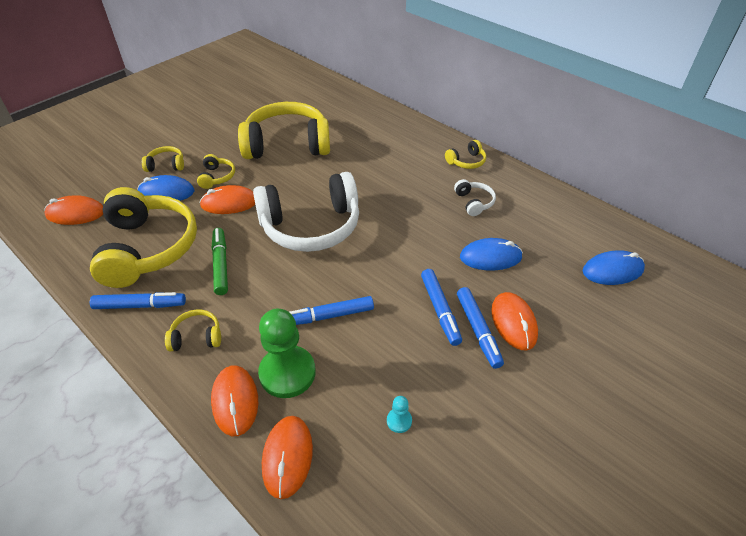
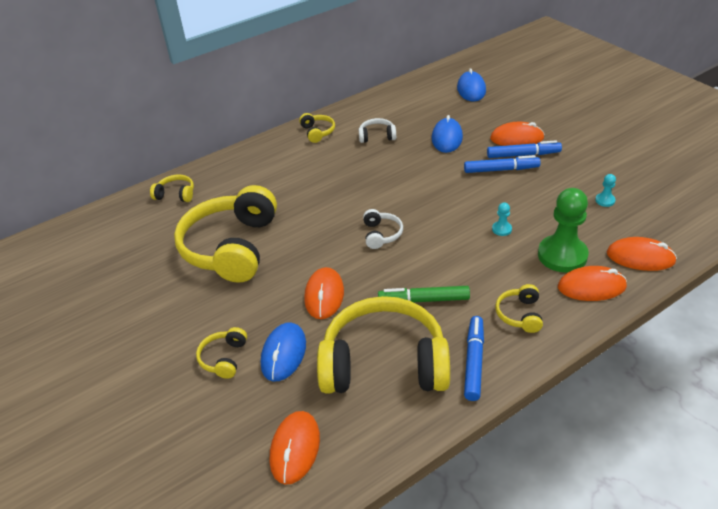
camera: 75 degrees left, 5 degrees down
(217, 177) = (270, 307): yellow headphones -> yellow headphones (176, 194)
(311, 226) = (381, 234): white headphones -> white headphones, size x0.42
(328, 316) = (501, 229): blue marker -> turquoise pawn

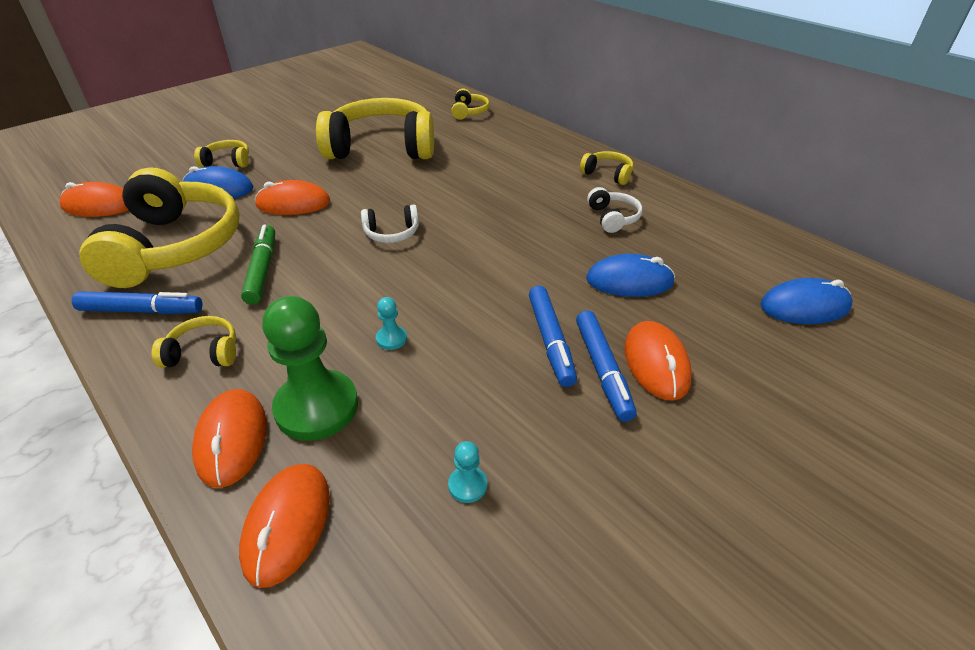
camera: 80 degrees right, 0 degrees up
(317, 132) = (607, 174): yellow headphones -> yellow headphones turned 120 degrees counterclockwise

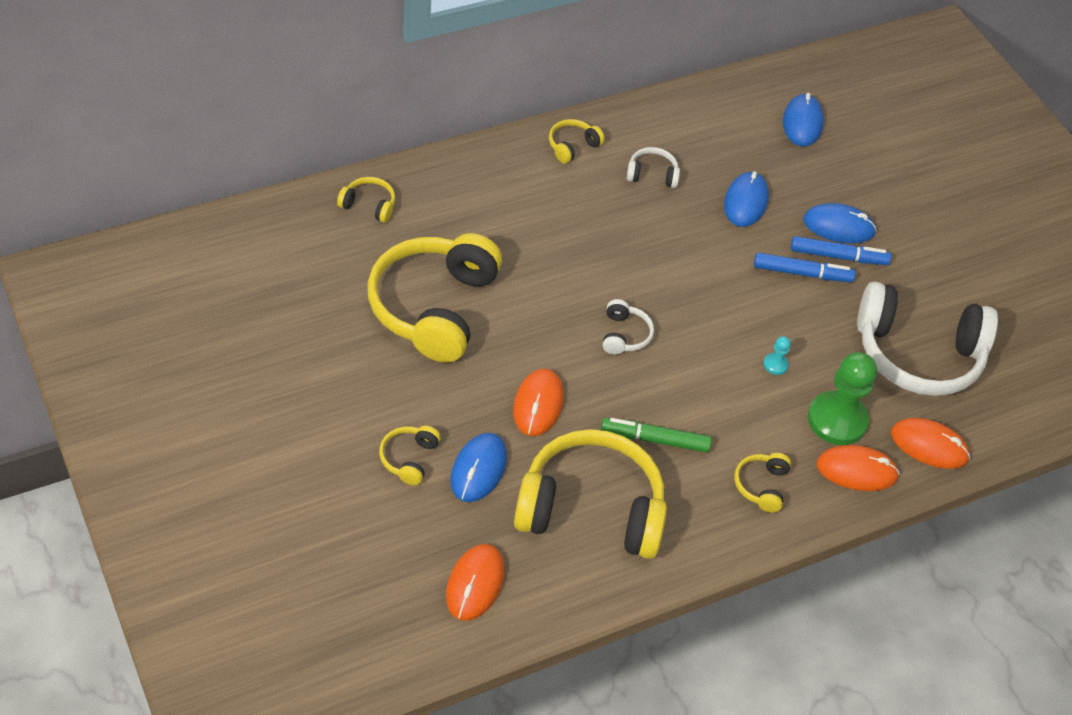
camera: 80 degrees left, 10 degrees up
(142, 310) = (692, 531): blue marker -> none
(467, 485) = (917, 354): turquoise pawn -> white headphones
(656, 363) = (838, 226): orange mouse -> blue mouse

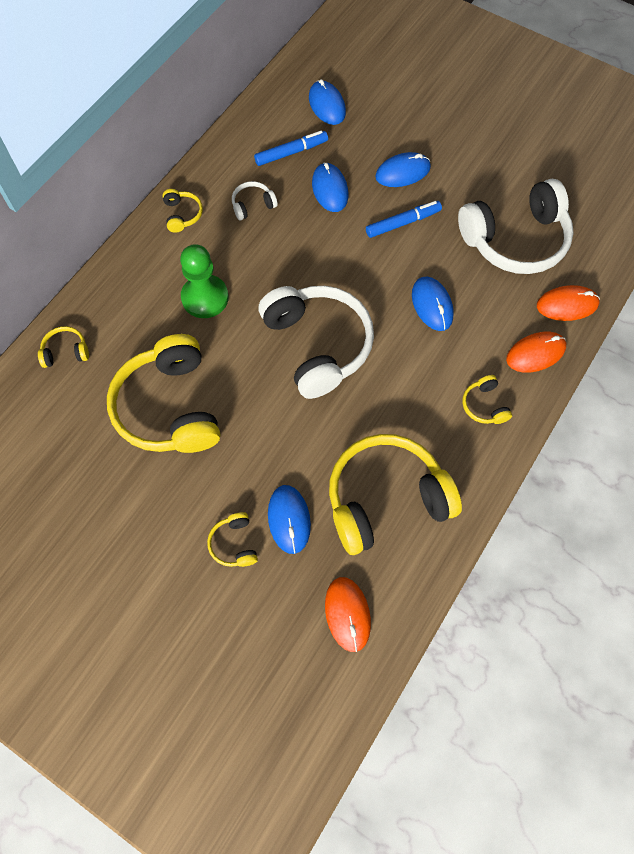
camera: 25 degrees left, 15 degrees up
(538, 404) = (295, 439): orange mouse -> none
(572, 146) = (182, 215): yellow headphones -> yellow headphones turned 150 degrees clockwise
(624, 335) = (318, 345): white headphones -> white headphones, size x2.37
(655, 440) = (392, 415): green marker -> none
(775, 364) = (432, 305): turquoise pawn -> blue mouse
(837, 420) = (498, 323): green pawn -> green pawn (205, 298)
(838, 256) = (417, 195): blue marker -> blue marker (291, 152)

